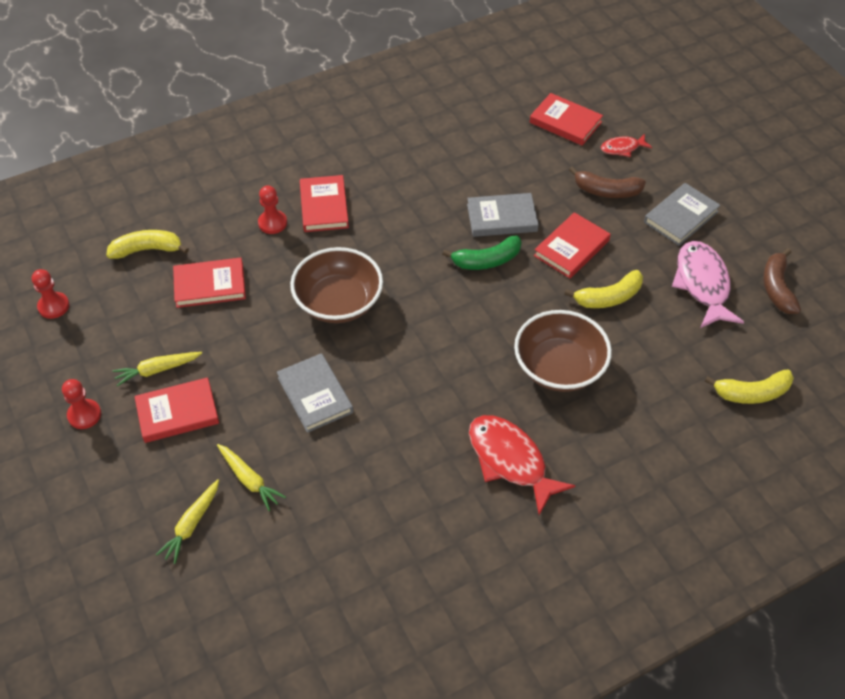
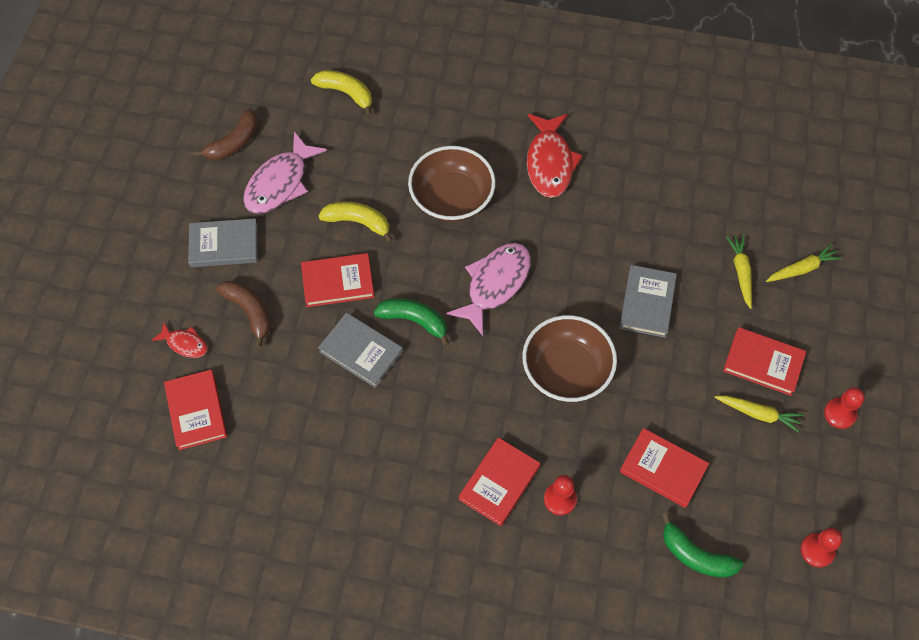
camera: 140 degrees left, 10 degrees up
(147, 250) = (696, 555): yellow banana -> green banana
(453, 325) = (495, 284): none -> pink fish

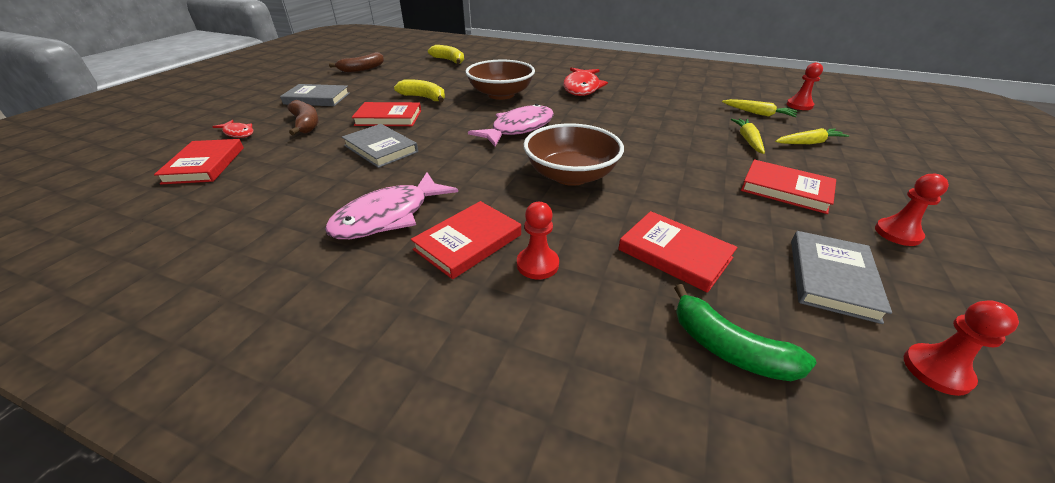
camera: 10 degrees right, 25 degrees down
(280, 183) = (380, 82): pink fish -> pink fish (388, 216)
(414, 321) = (439, 138): green banana -> none
(647, 303) = (657, 147): grey book -> grey book (831, 278)
(758, 414) = (790, 223): yellow carrot -> yellow carrot (758, 113)
(810, 176) = (799, 105): none -> red pawn

